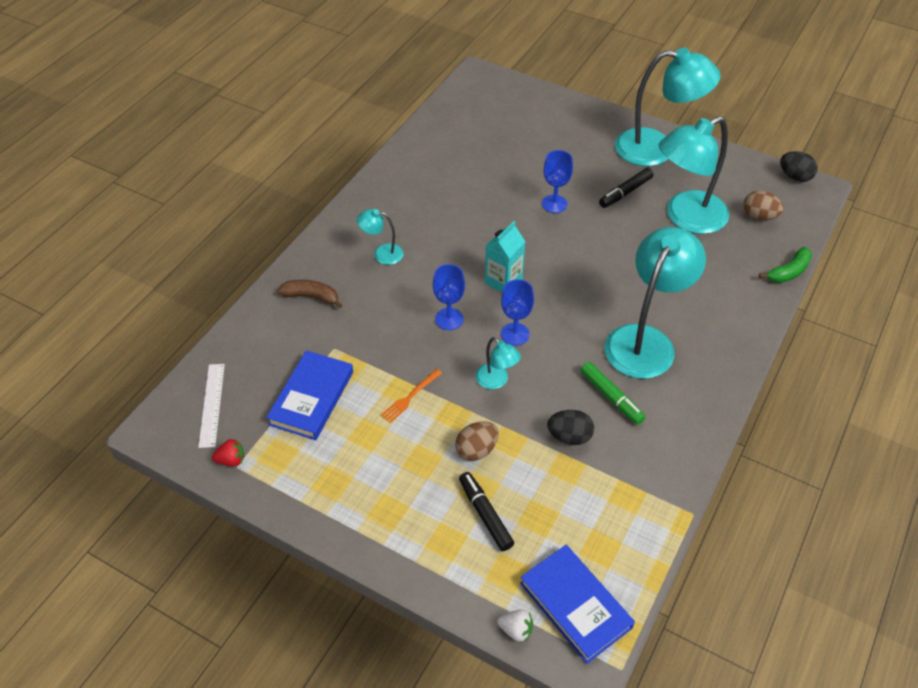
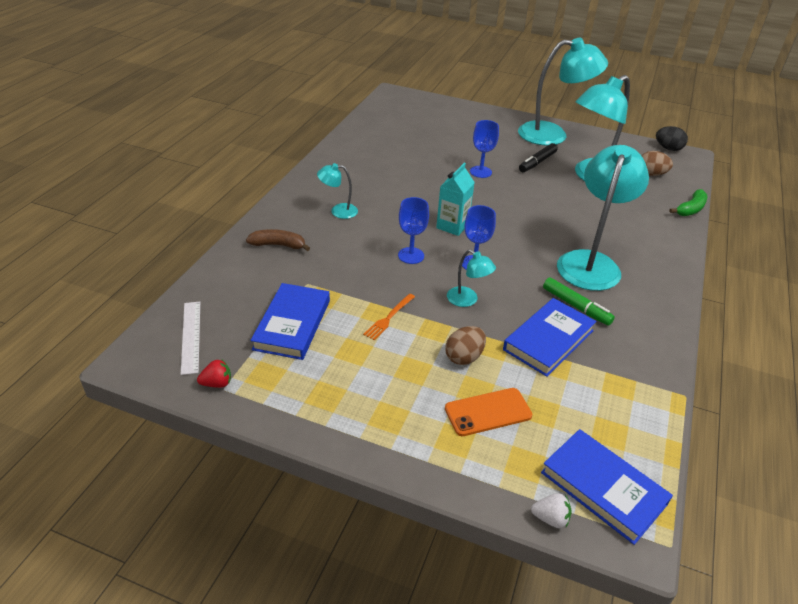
camera: 10 degrees left, 10 degrees down
(485, 514) = (488, 412): black marker -> orange phone
(569, 436) = (548, 340): black egg -> blue book

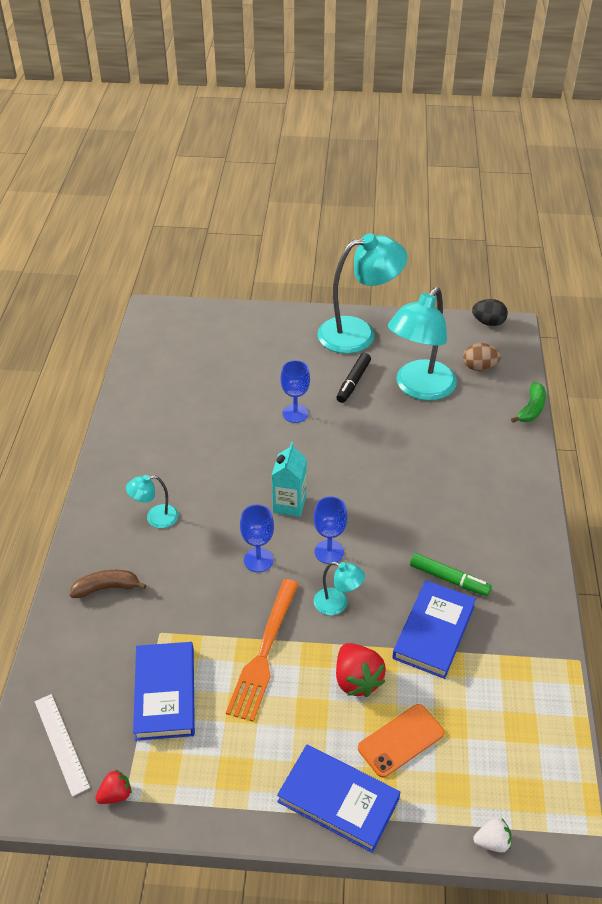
camera: 15 degrees left, 5 degrees up
(389, 318) = (264, 653): orange fork -> orange fork, size x1.96
(464, 357) = (357, 680): brown egg -> red strawberry
(591, 262) = (448, 514): turquoise lamp -> none
(603, 488) = (530, 792): blue book -> blue book (338, 800)

